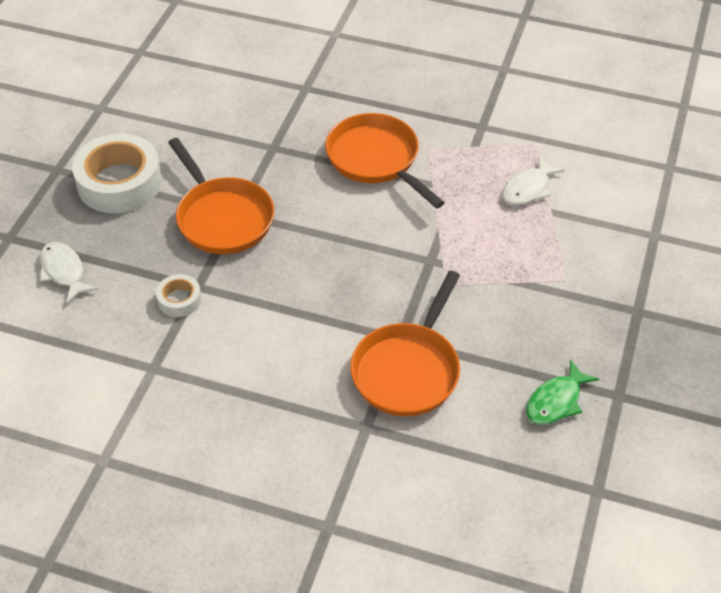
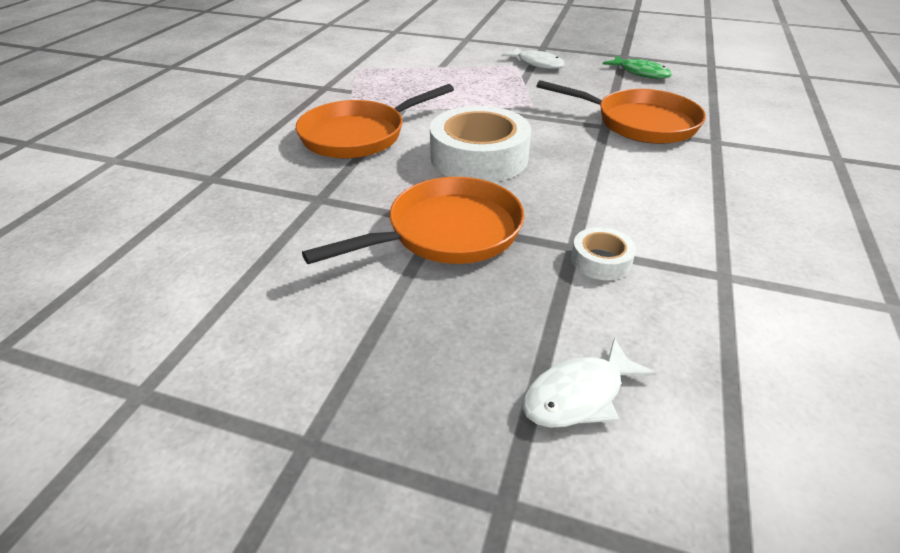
camera: 90 degrees left, 10 degrees down
(119, 182) = (362, 343): white tape -> white tape (479, 157)
(528, 189) = (413, 73): white fish -> white fish (537, 64)

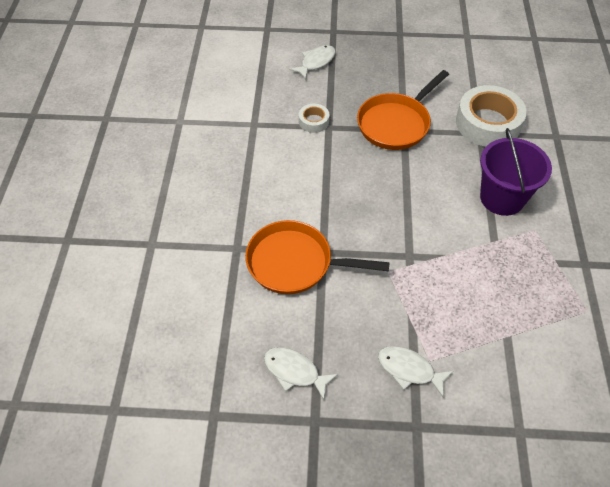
camera: 165 degrees right, 15 degrees up
(359, 135) = (502, 198): orange pan -> purple bucket
(479, 157) = (405, 191): white tape -> white tape (488, 123)
(640, 73) = (294, 371): green fish -> white fish

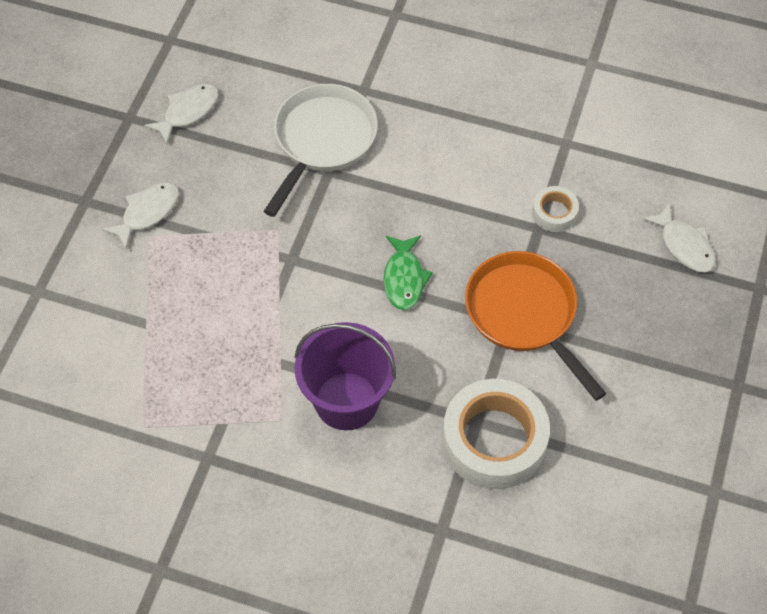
camera: 105 degrees right, 5 degrees up
(295, 263) = (322, 141): orange pan -> white pan
(397, 187) = (404, 278): none -> green fish

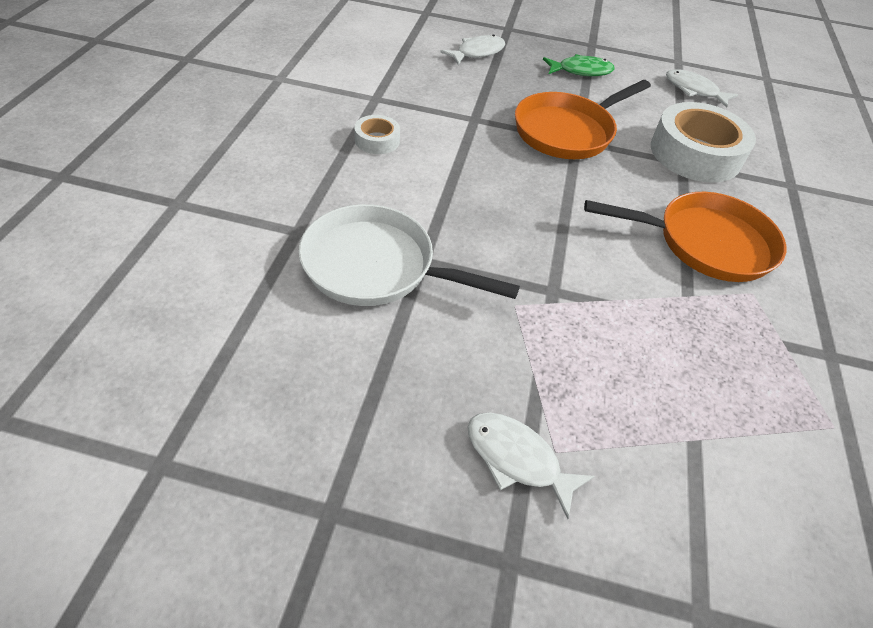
camera: 100 degrees left, 10 degrees down
(188, 112) = (323, 422): white fish -> white fish (693, 90)
(346, 401) = (706, 243): purple bucket -> orange pan
(404, 278) = (552, 202): green fish -> green fish (581, 71)
(554, 213) = (456, 109): white tape -> white tape (377, 140)

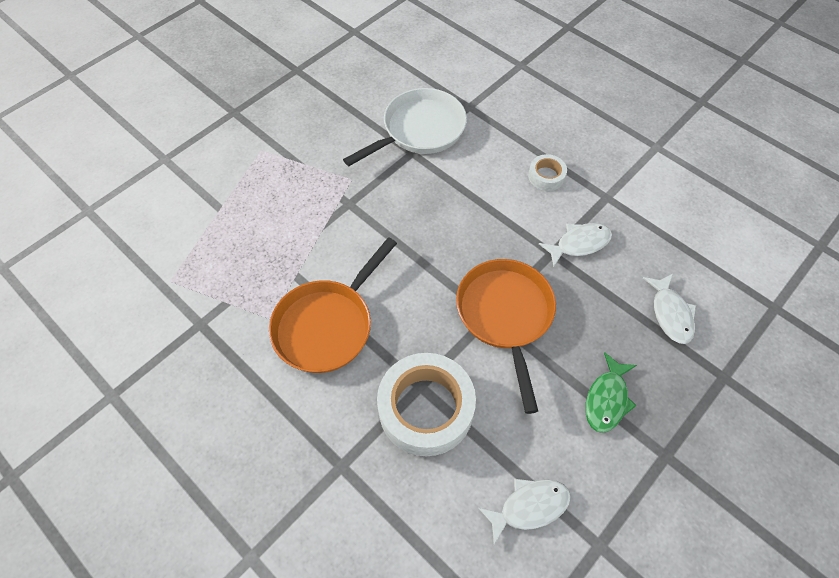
camera: 125 degrees right, 10 degrees up
(517, 459) = (269, 134): white fish -> white fish (579, 243)

